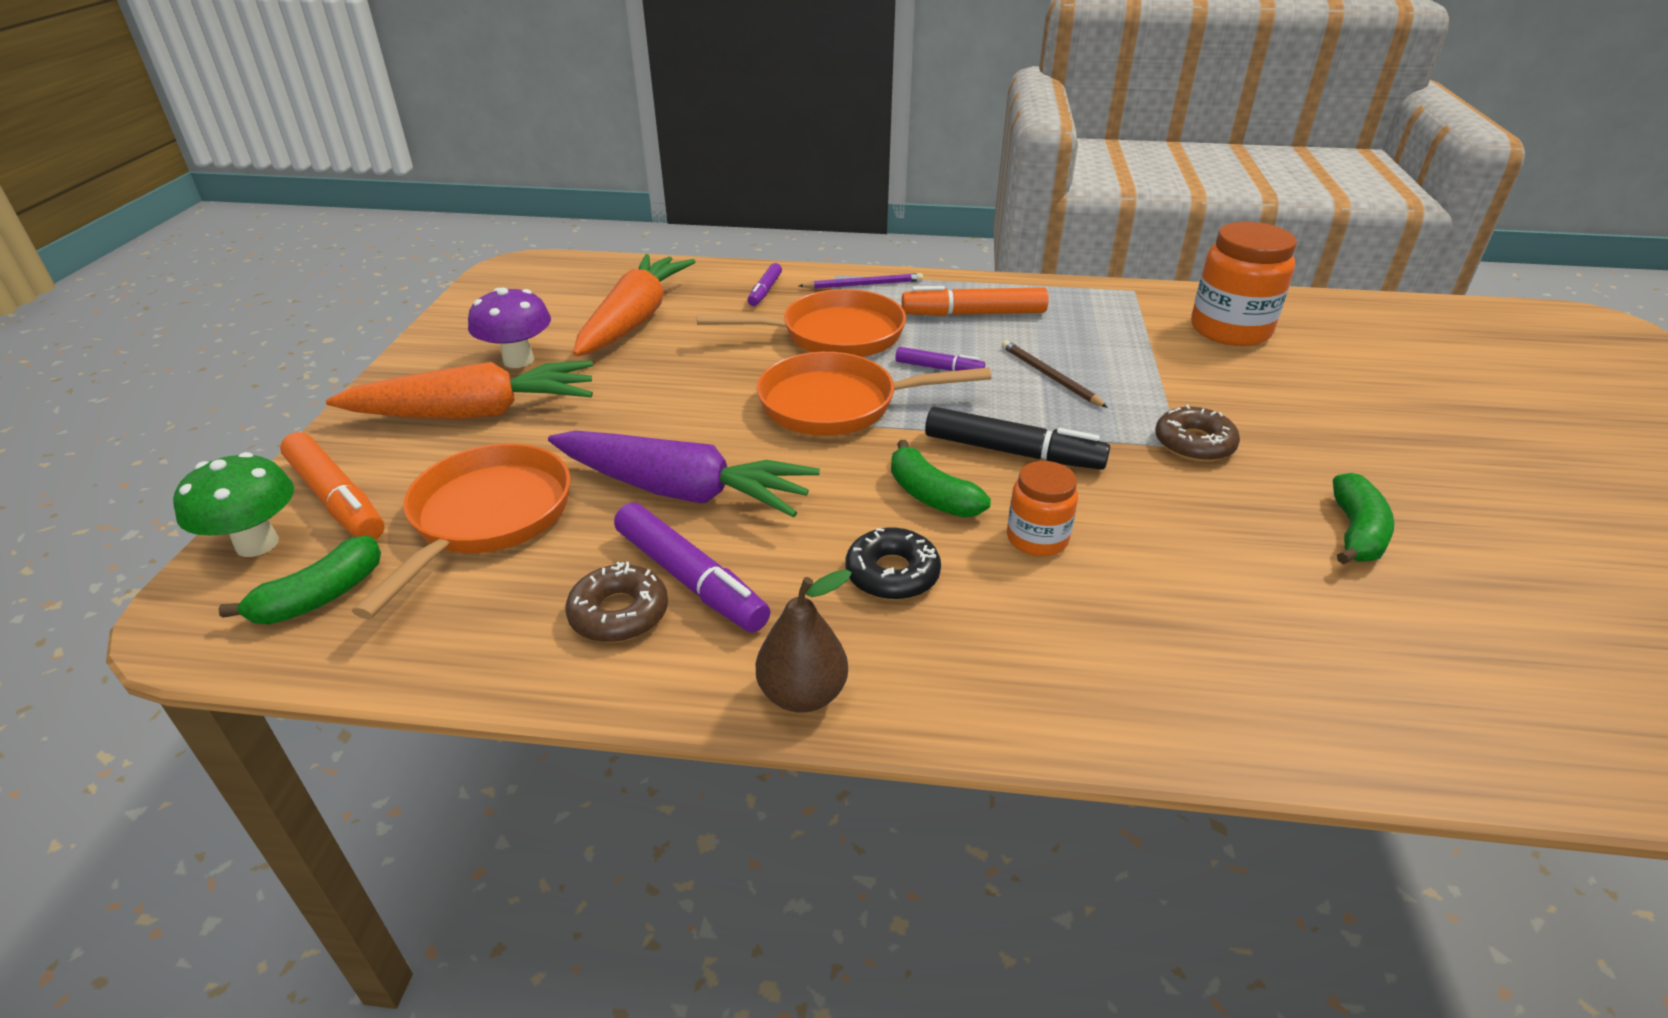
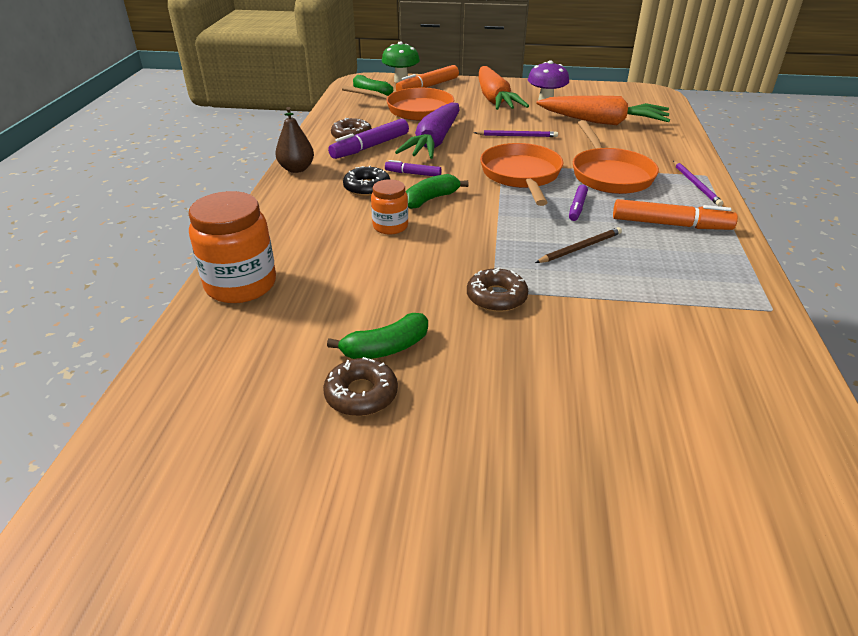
camera: 90 degrees right, 0 degrees up
(673, 399) = (517, 136): none -> purple pencil
(765, 291) = (663, 153): purple marker -> purple marker (413, 174)
(973, 314) = (670, 224): orange marker -> orange marker turned 105 degrees clockwise
(1013, 452) = (476, 226): black marker -> none
(1230, 330) = (712, 356): orange jar -> orange jar (241, 285)
(1355, 533) = (386, 348): green banana -> green banana turned 45 degrees counterclockwise
(1455, 549) = (361, 394): none -> brown donut

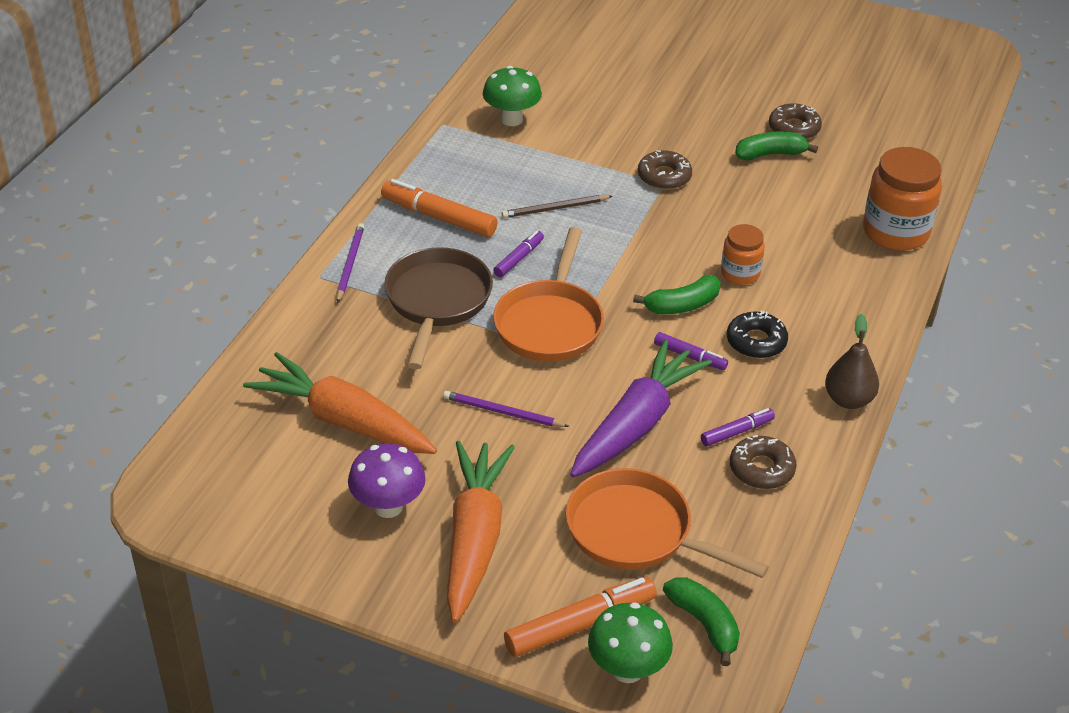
camera: 165 degrees left, 5 degrees up
(370, 147) = (737, 432): purple marker -> purple marker, size x0.56
(610, 175) = (437, 302): orange pan -> brown pan
(709, 331) = (511, 119): none -> green mushroom

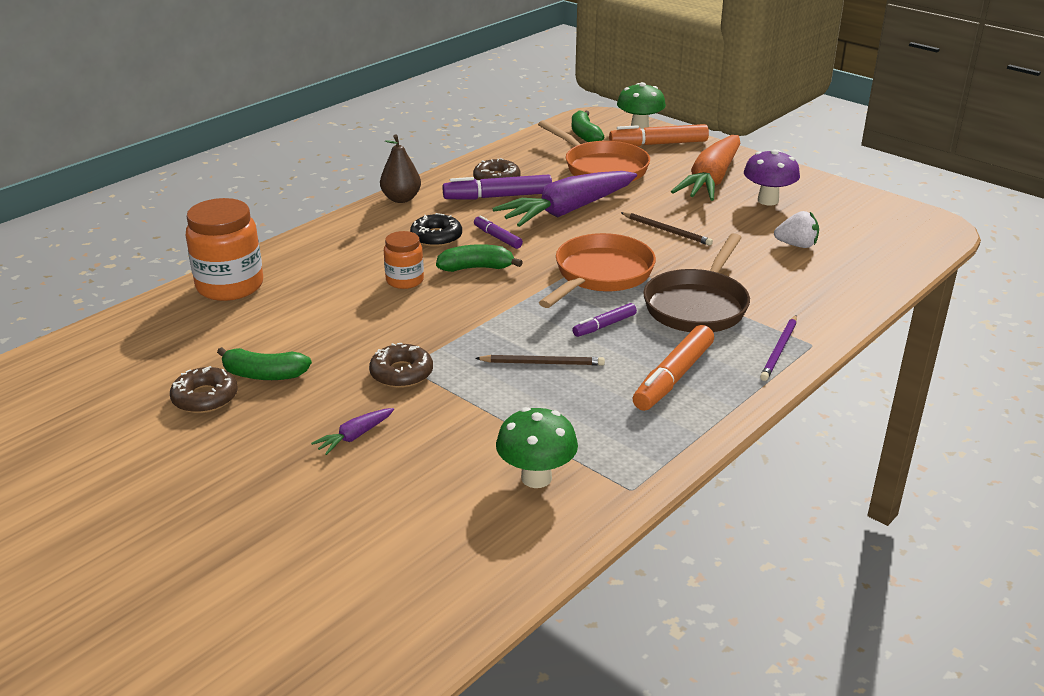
camera: 160 degrees left, 10 degrees down
(343, 420) = (796, 245): orange carrot -> white strawberry
(439, 217) = (673, 377): orange marker -> orange marker turned 75 degrees clockwise
(502, 412) = (667, 231): purple pencil -> brown pencil
(658, 122) = (354, 436): none -> purple carrot
(737, 432) = (497, 196): purple marker -> purple marker, size x1.77

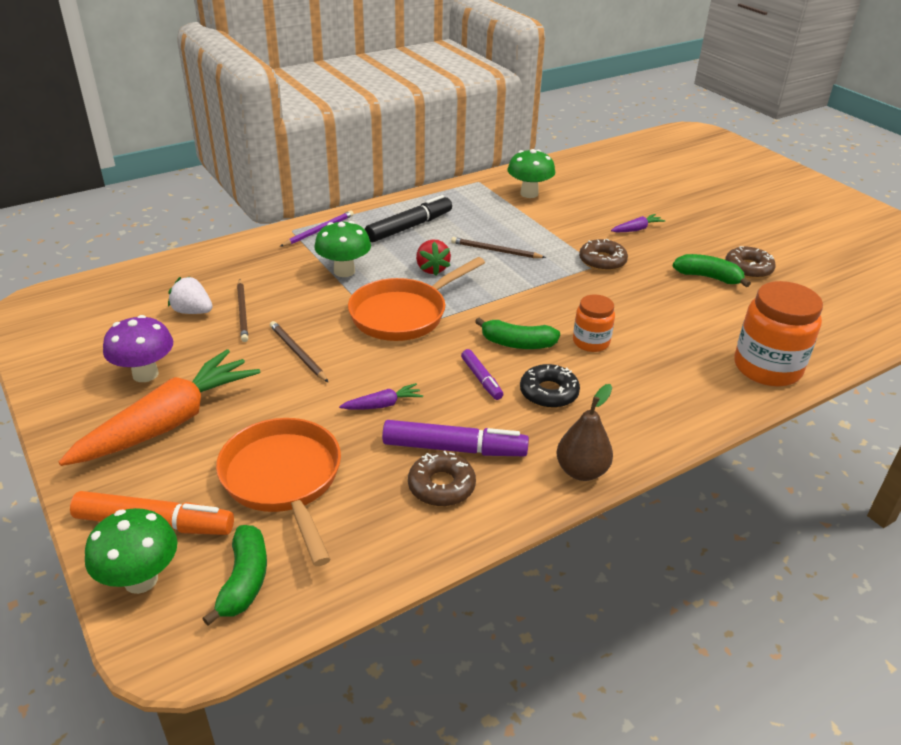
camera: 165 degrees left, 5 degrees up
(567, 211) = (383, 405): purple carrot -> purple carrot, size x0.41
(604, 325) = (432, 269): purple marker -> red strawberry
(673, 377) = (409, 227): orange marker -> black marker
(698, 306) = (344, 271): brown pan -> green mushroom
(752, 252) = (243, 312): none -> brown pencil

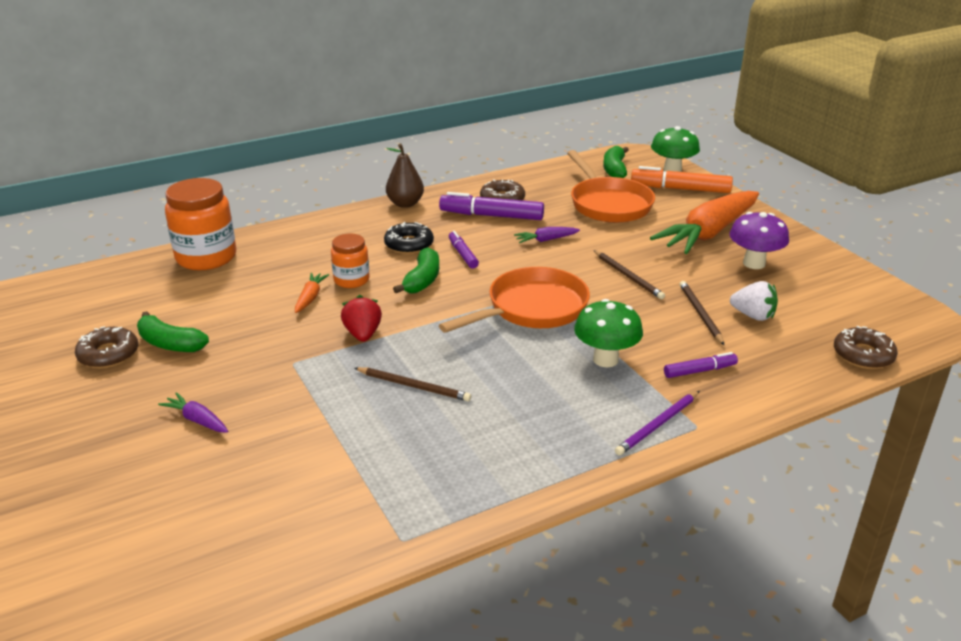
camera: 175 degrees left, 5 degrees down
(270, 264) = (700, 371): none -> purple marker
(409, 227) = (528, 430): black marker -> none
(432, 269) = (499, 361): red strawberry -> red strawberry (363, 334)
(517, 344) = (422, 280): green banana -> green banana turned 90 degrees clockwise
(529, 194) = (322, 503): green mushroom -> none
(602, 261) = (282, 368): brown donut -> brown donut (863, 355)
(620, 321) = (310, 297): none -> orange carrot
(637, 229) = (197, 420): purple carrot -> purple carrot turned 60 degrees clockwise

